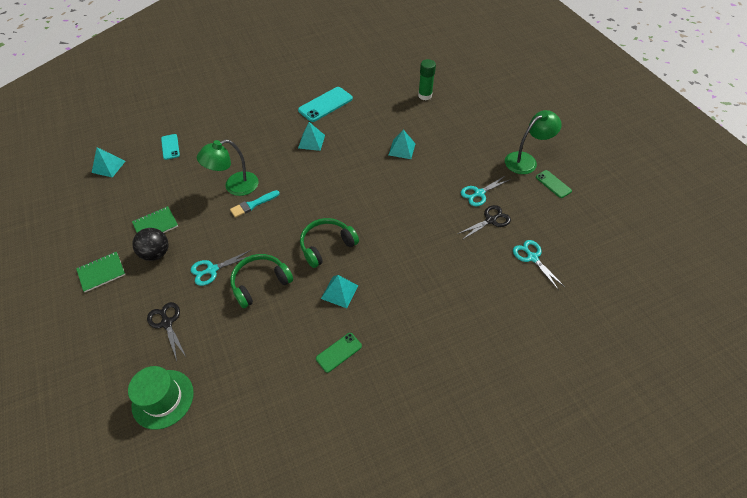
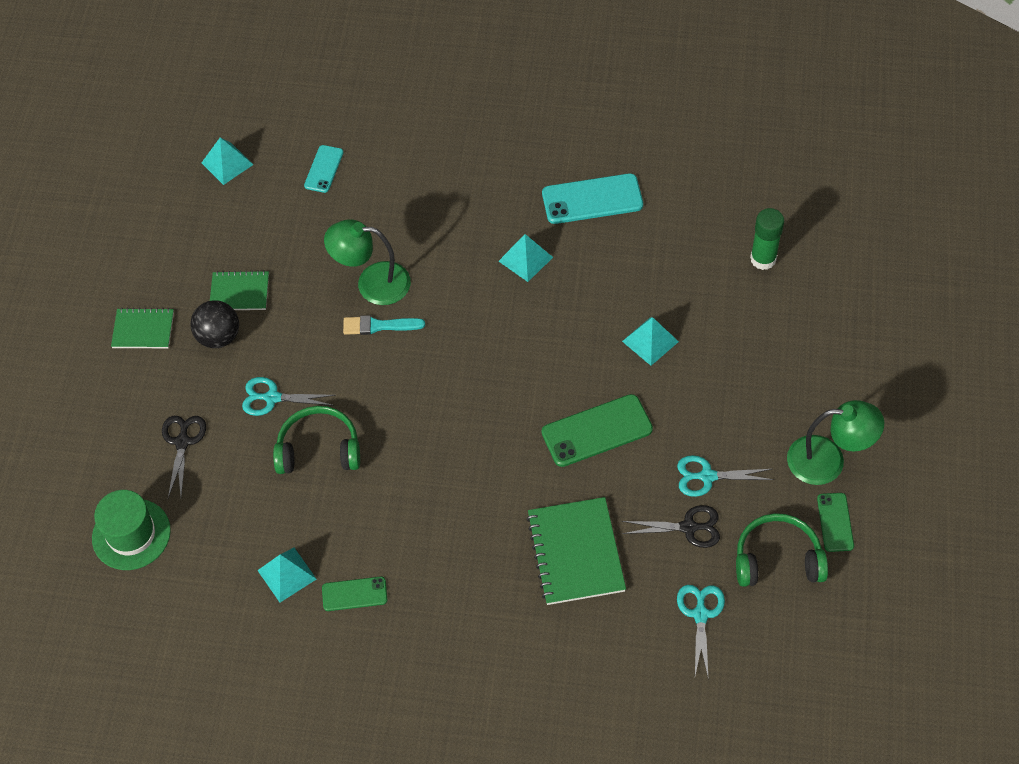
camera: 35 degrees right, 5 degrees up
(326, 245) = (435, 442): green headphones -> green headphones (777, 559)
(339, 292) = (408, 516): turquoise pyramid -> turquoise pyramid (287, 574)
(408, 199) = (597, 431): none -> green phone
(445, 261) = (575, 552): none -> green notebook

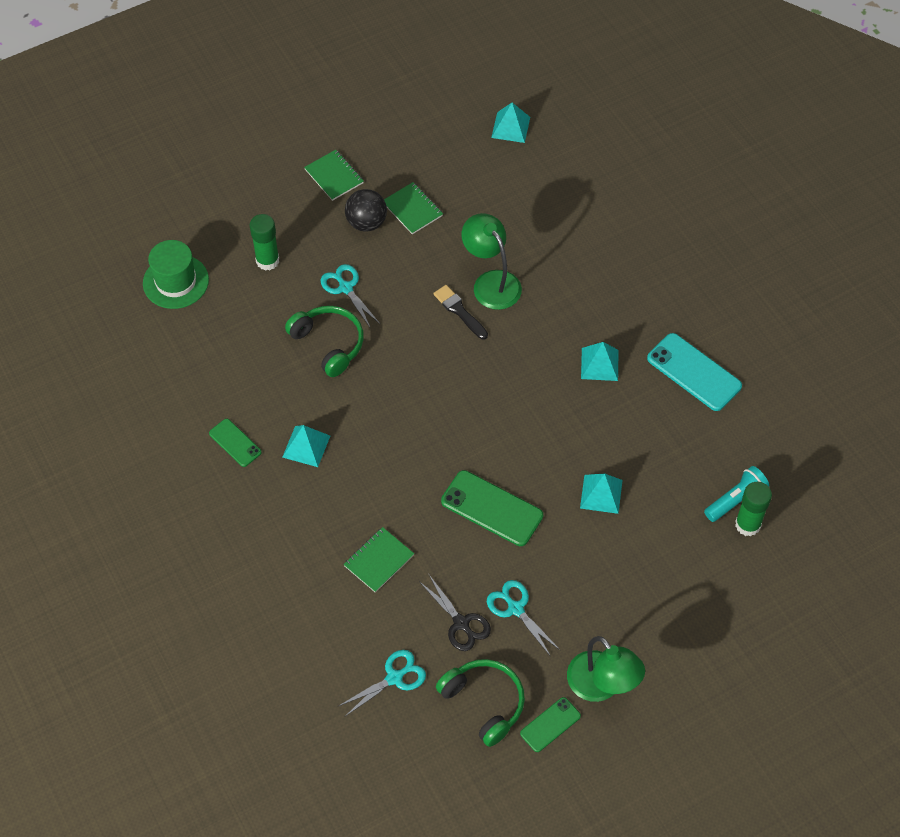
camera: 50 degrees right, 0 degrees up
(182, 442) = (267, 261): black scissors -> green glue stick
(287, 574) = (218, 392): turquoise pyramid -> turquoise pyramid (306, 446)
(324, 169) = (560, 186): turquoise phone -> none
(379, 326) = (459, 311): turquoise brush -> black brush
(575, 552) = (378, 560): green notebook -> green notebook, size x0.61
(734, 251) = (736, 499): none -> turquoise flashlight

